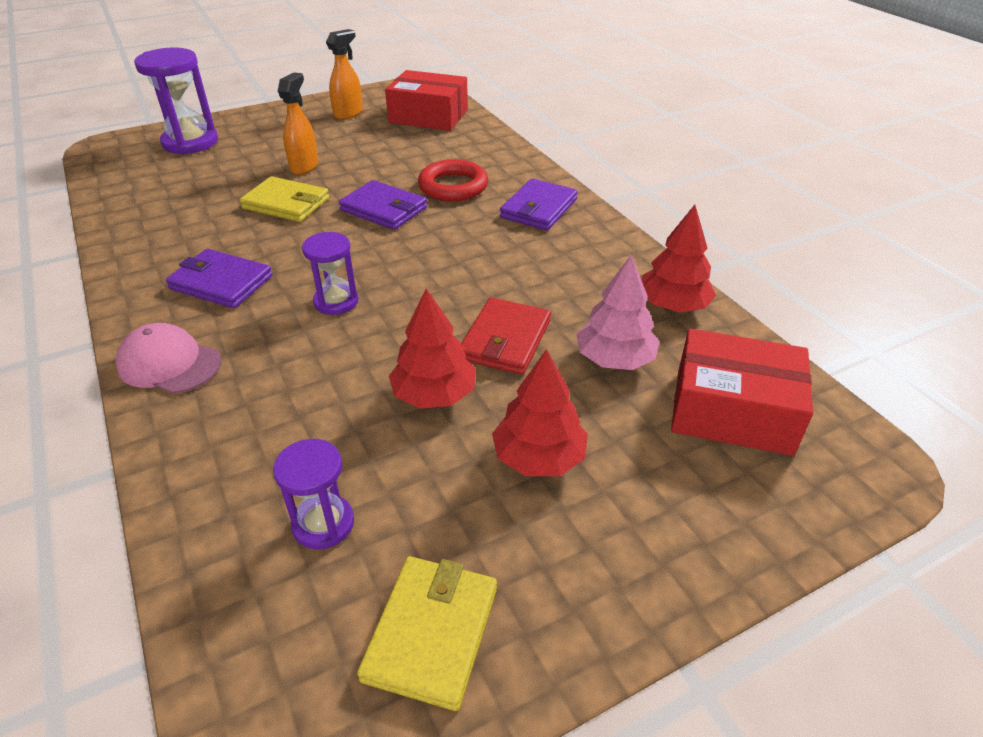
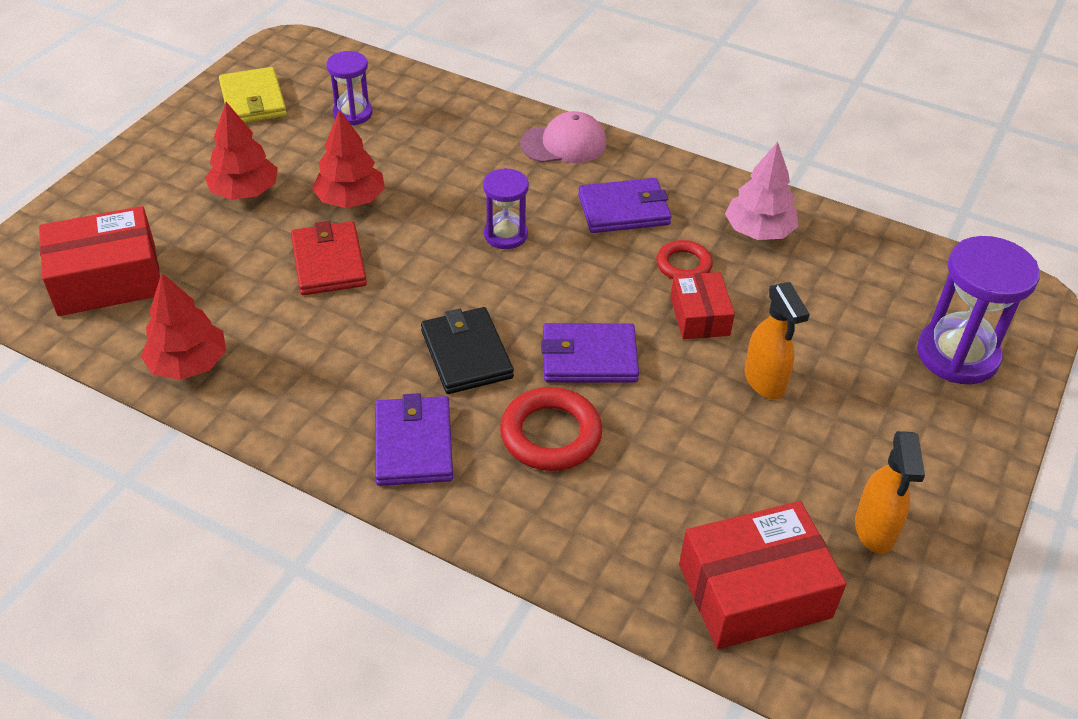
camera: 145 degrees right, 5 degrees up
(246, 231) = (683, 265): none -> red ring
(286, 203) = (699, 316): yellow wallet -> red box
(459, 238) = (466, 354): none -> black wallet
(614, 359) = (223, 283): pink tree -> pink tree (759, 231)

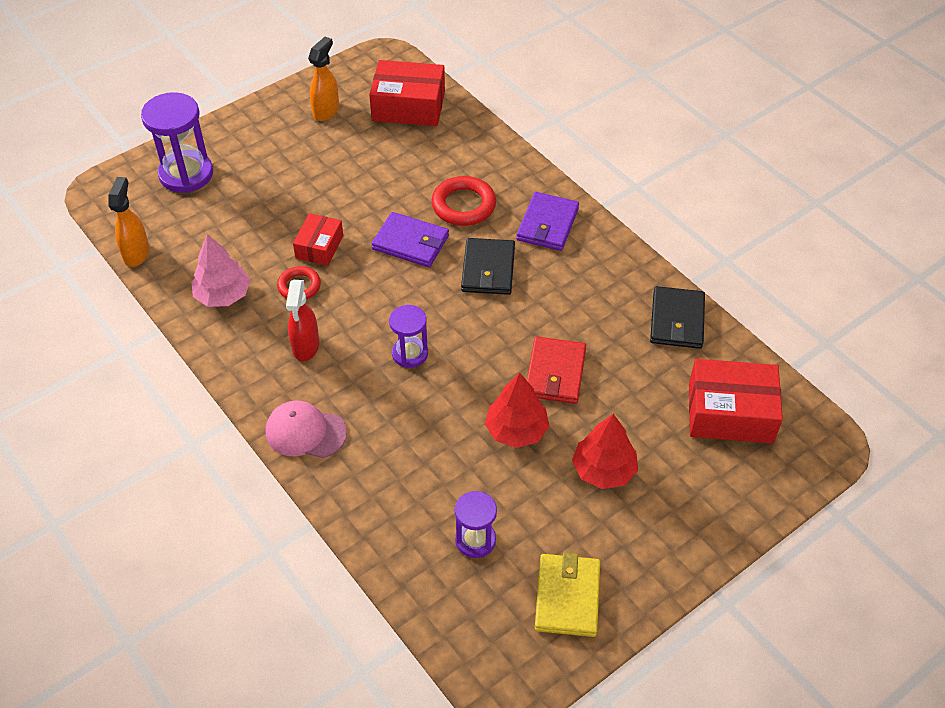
camera: 155 degrees left, 5 degrees up
(188, 364) = (677, 320): red tree -> black wallet
(624, 210) = (305, 347): purple wallet -> red spray bottle
(764, 381) = (315, 195): orange spray bottle -> orange spray bottle (136, 253)

